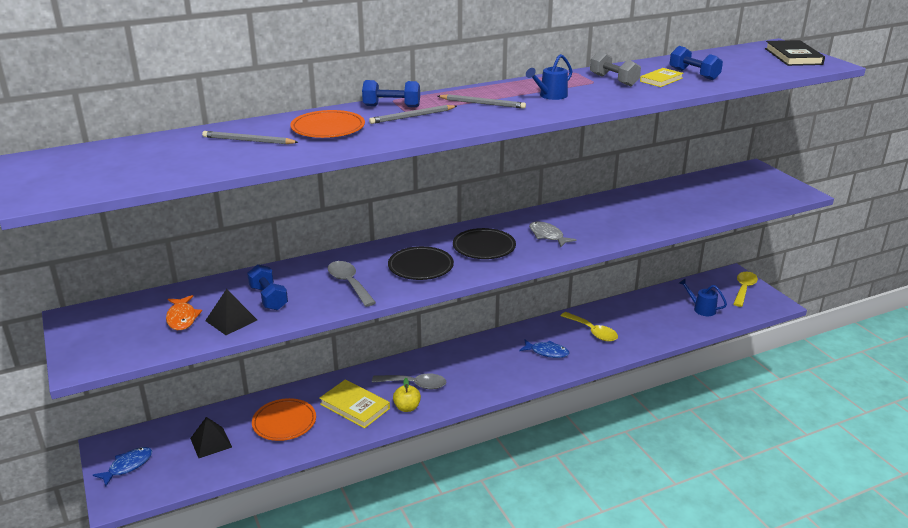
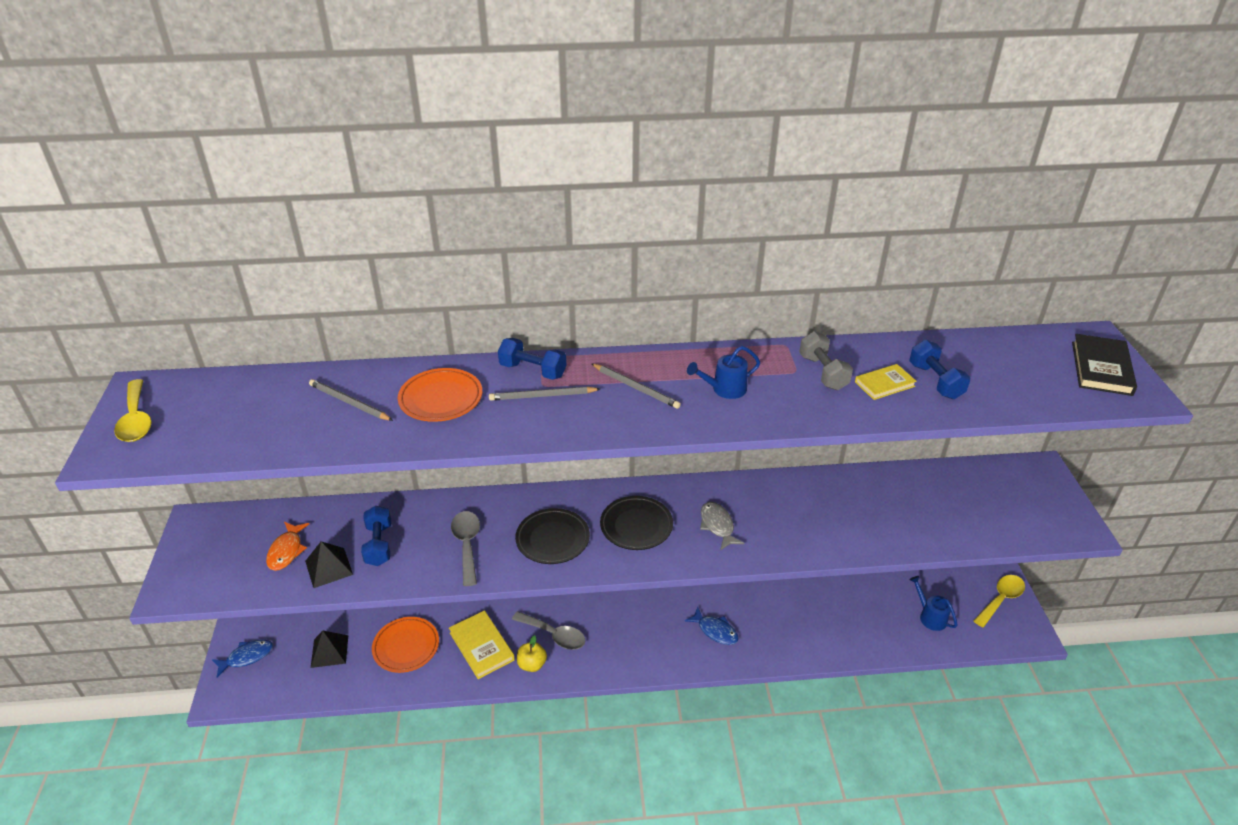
camera: 20 degrees right, 10 degrees up
(592, 332) = (781, 615): yellow spoon -> yellow spoon (136, 420)

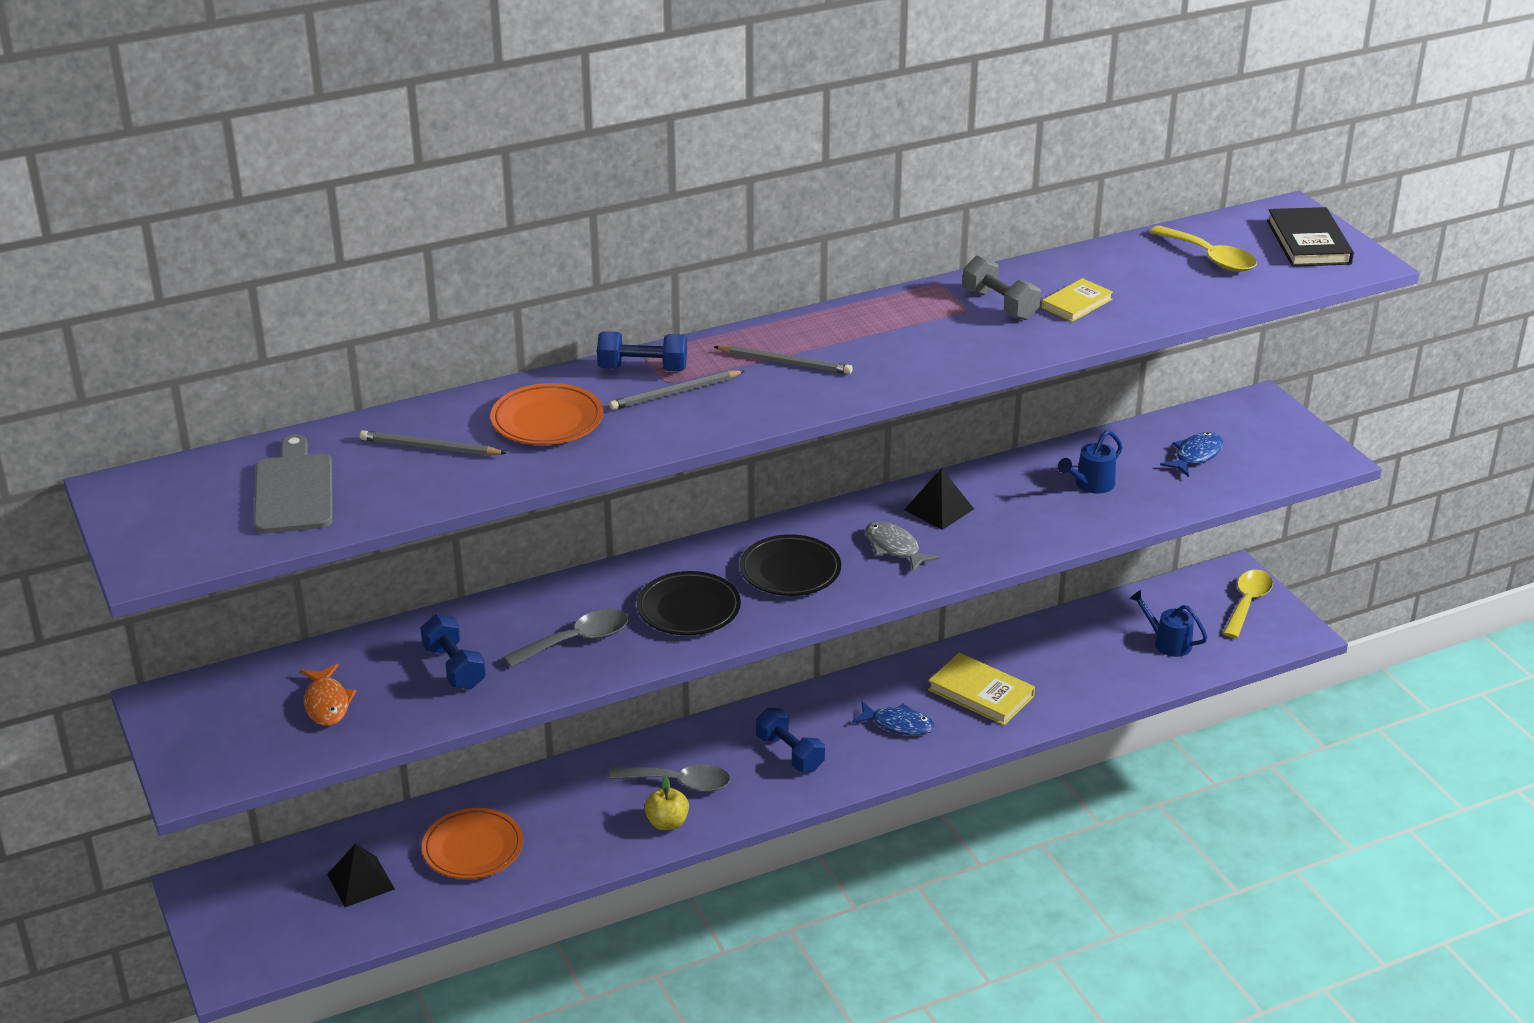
camera: 20 degrees left, 5 degrees down
(136, 420) = (153, 521): yellow spoon -> yellow spoon (1210, 258)
(239, 416) = (294, 490): none -> grey cutting board
(247, 657) = (237, 920): blue fish -> blue fish (1195, 456)
(328, 567) = (402, 707): black pyramid -> black pyramid (939, 509)
(467, 545) = (577, 640): grey spoon -> grey spoon turned 90 degrees clockwise
(481, 646) = (583, 821): yellow book -> yellow book (981, 693)
(724, 389) = (893, 344): blue watering can -> blue watering can (1090, 485)
(935, 381) = (1132, 290): blue dumbbell -> blue dumbbell (790, 753)

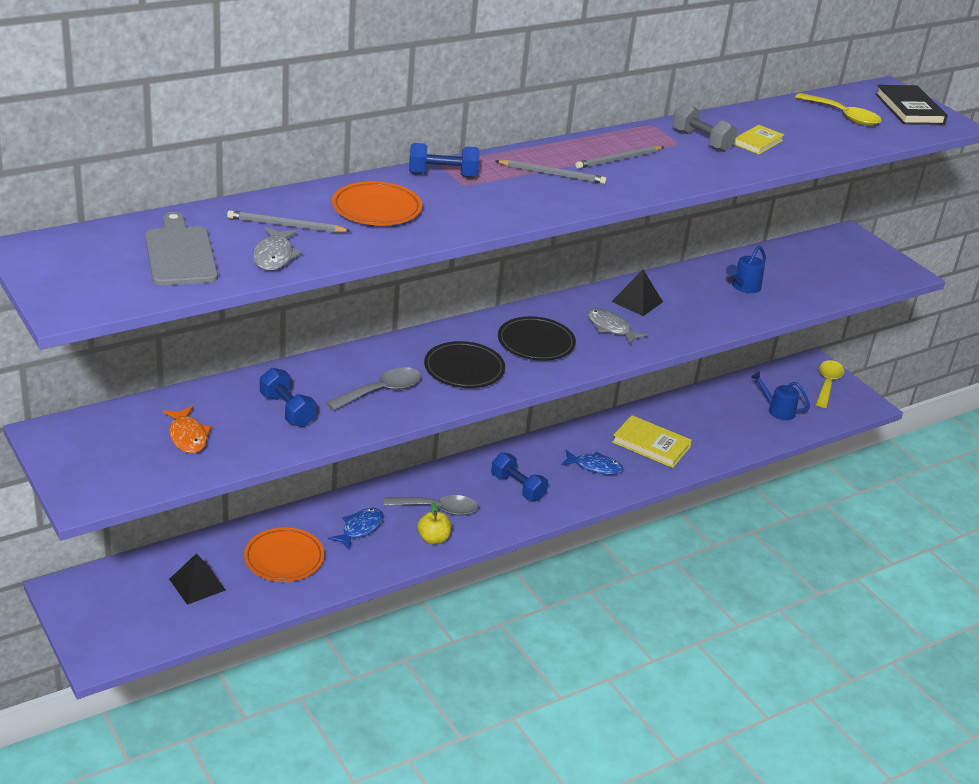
camera: 10 degrees left, 0 degrees up
(406, 490) = (274, 256): none -> grey fish
(675, 393) = (473, 192): grey pencil -> grey pencil (618, 159)
(1195, 456) = (813, 269): blue fish -> blue fish (360, 529)

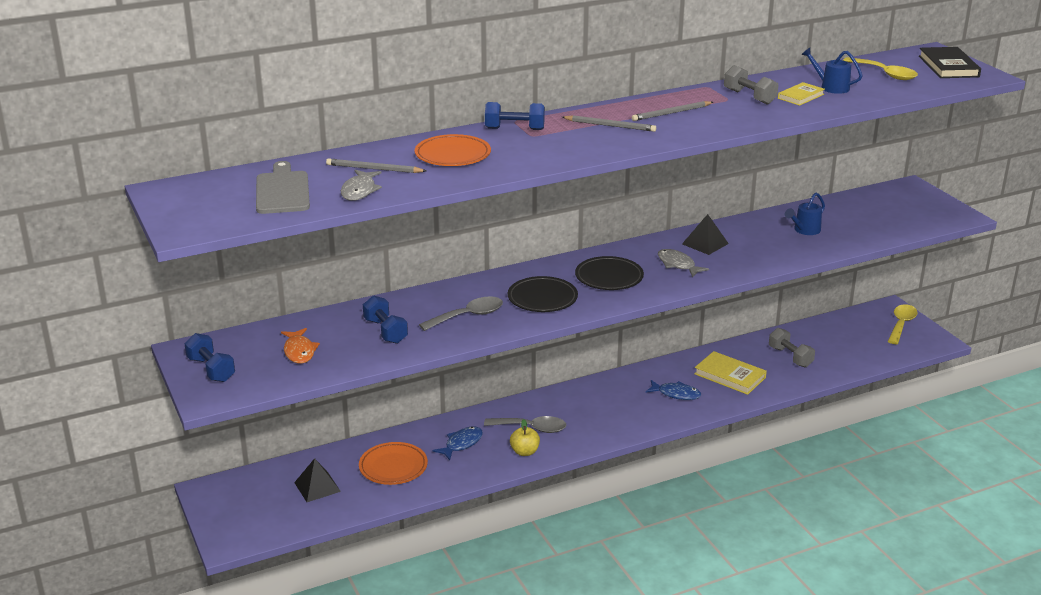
camera: 10 degrees right, 5 degrees down
(518, 487) = (604, 411): blue dumbbell -> blue dumbbell (211, 369)
(714, 422) = (790, 357): none -> grey dumbbell
(777, 410) = (851, 346): blue watering can -> blue watering can (830, 87)

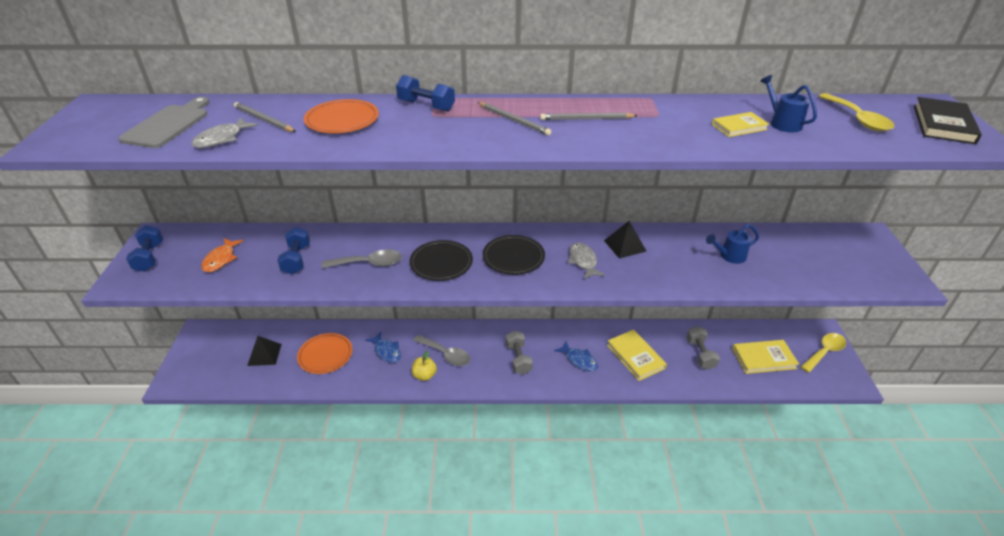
camera: 25 degrees right, 10 degrees up
(461, 444) = (386, 351): blue fish -> blue fish turned 75 degrees clockwise
(749, 97) = (683, 117): grey dumbbell -> grey dumbbell (518, 359)
(850, 344) = (763, 358): none -> yellow book

